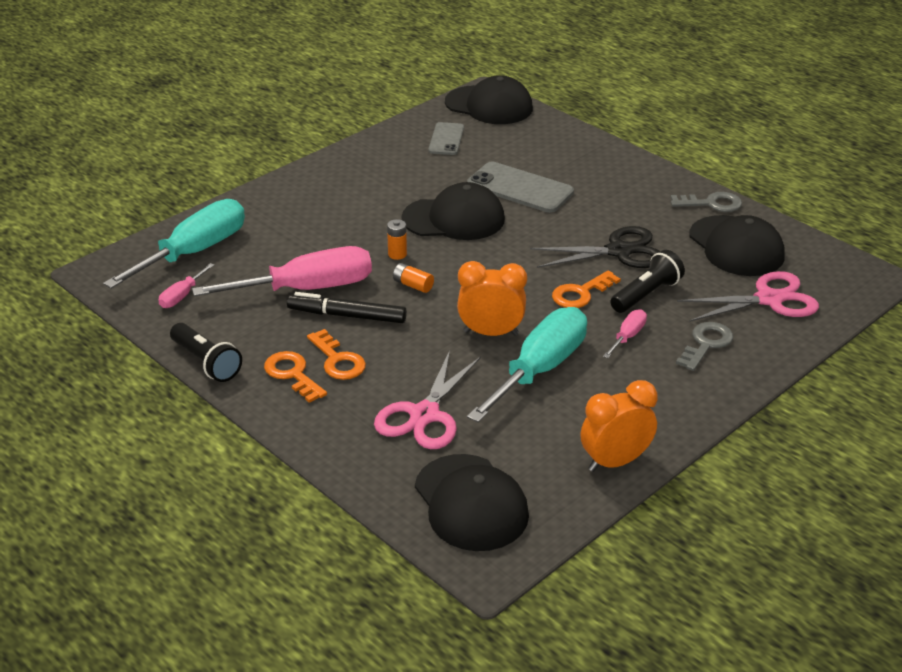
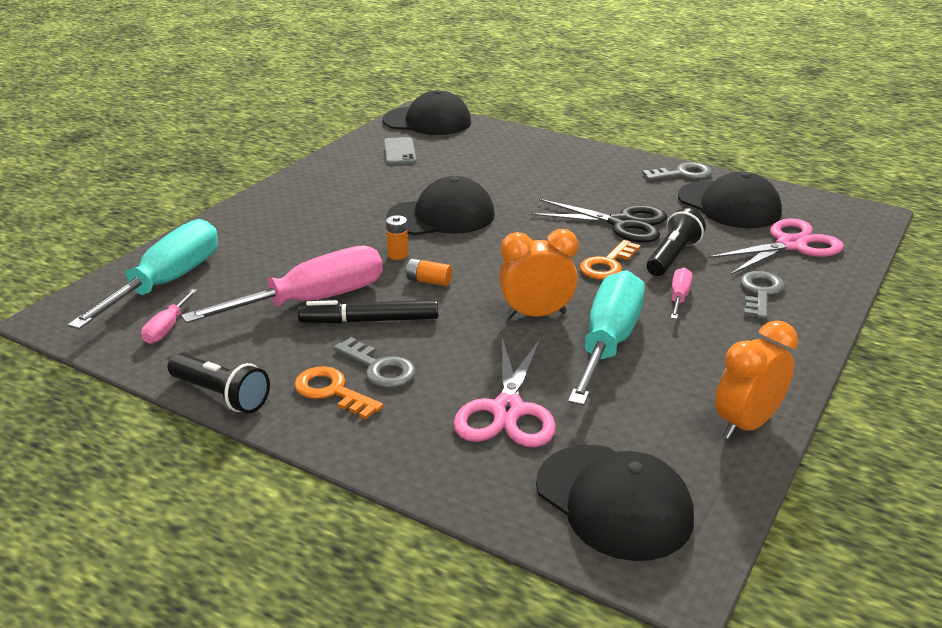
camera: 15 degrees left, 5 degrees down
(338, 360) = (379, 368): orange key -> grey key
(520, 188) = (494, 183): grey phone -> none
(619, 251) = (622, 223): black scissors -> black scissors turned 45 degrees clockwise

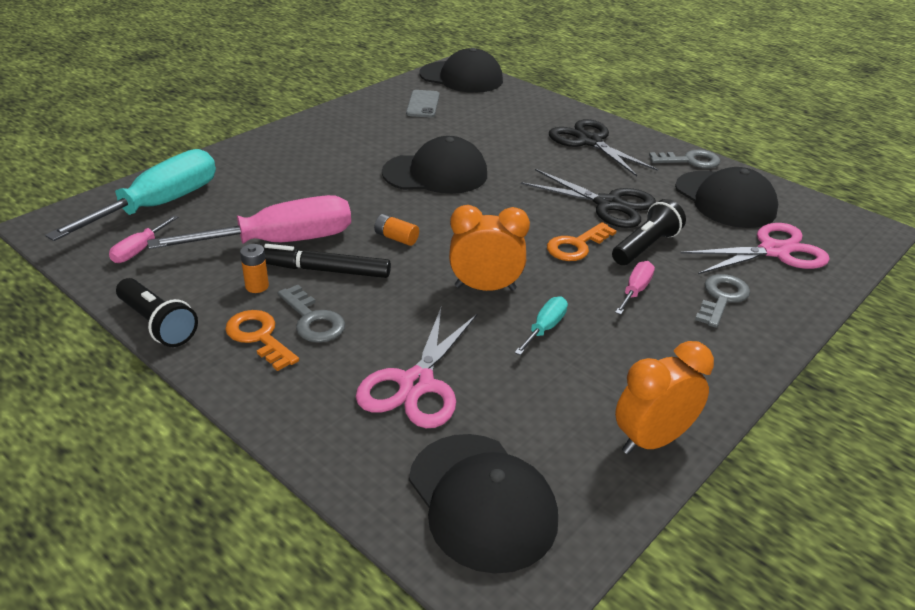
camera: 10 degrees right, 5 degrees up
(398, 255) = (378, 207): orange battery -> orange battery (257, 286)
(580, 168) = (589, 142): none -> black scissors
(608, 342) = (545, 328): turquoise screwdriver -> turquoise screwdriver, size x0.44

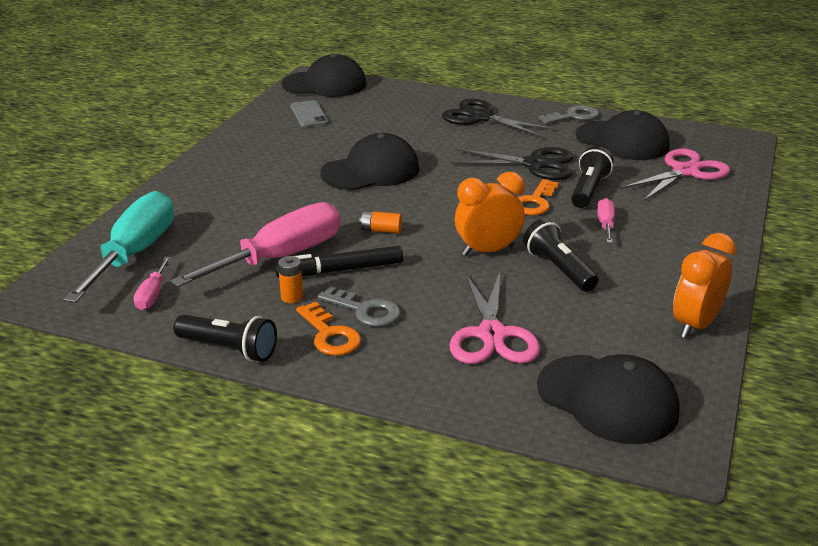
camera: 20 degrees left, 5 degrees down
(259, 337) = (330, 335): orange key -> orange key turned 150 degrees counterclockwise
(545, 328) = (558, 269): turquoise screwdriver -> black flashlight
(722, 298) = (672, 214): grey key -> none

